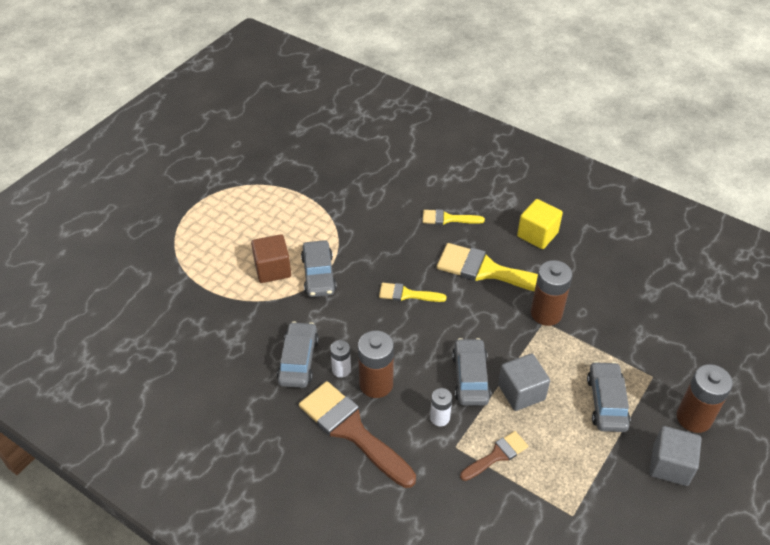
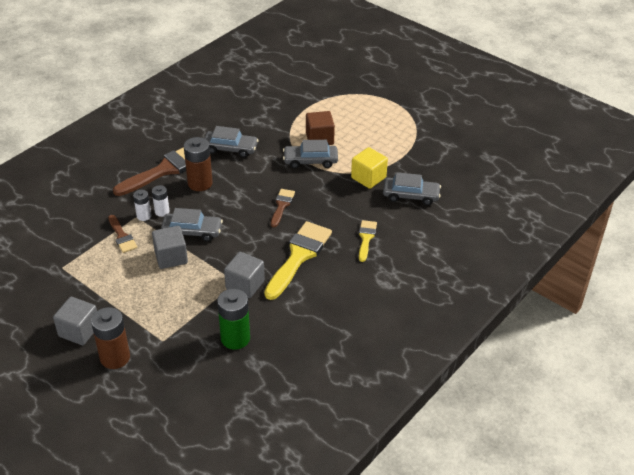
camera: 95 degrees right, 5 degrees down
(341, 370) = (217, 168): white battery -> white battery (144, 216)
(407, 294) = (282, 206): yellow brush -> brown brush
(537, 235) = (339, 295): yellow cube -> yellow cube (368, 178)
(546, 313) = (245, 285): brown battery -> grey cube
(606, 402) = (147, 305): grey car -> grey car (411, 195)
(625, 312) = (235, 338): none -> green battery

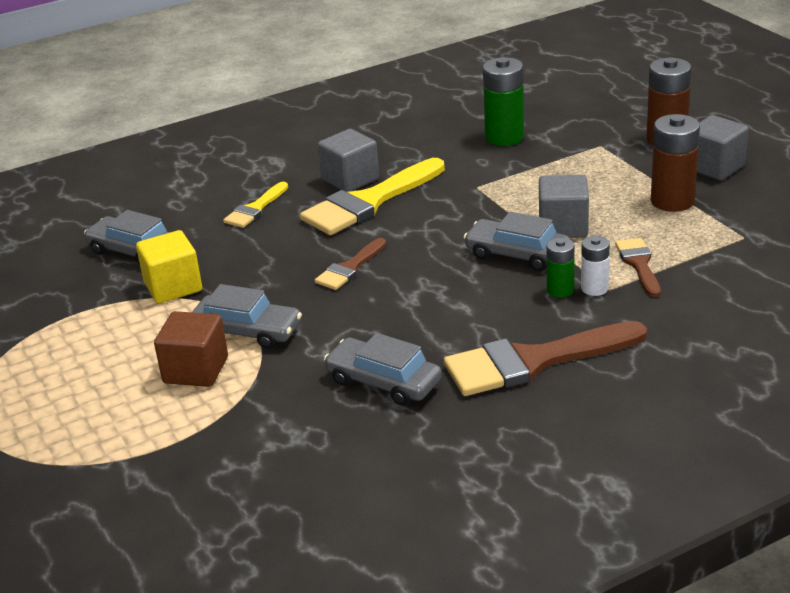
camera: 155 degrees left, 10 degrees down
(162, 212) = (560, 290): white battery -> green battery
(200, 183) = (474, 325): brown battery -> brown battery (672, 201)
(245, 285) = (465, 182): grey cube -> grey cube (350, 179)

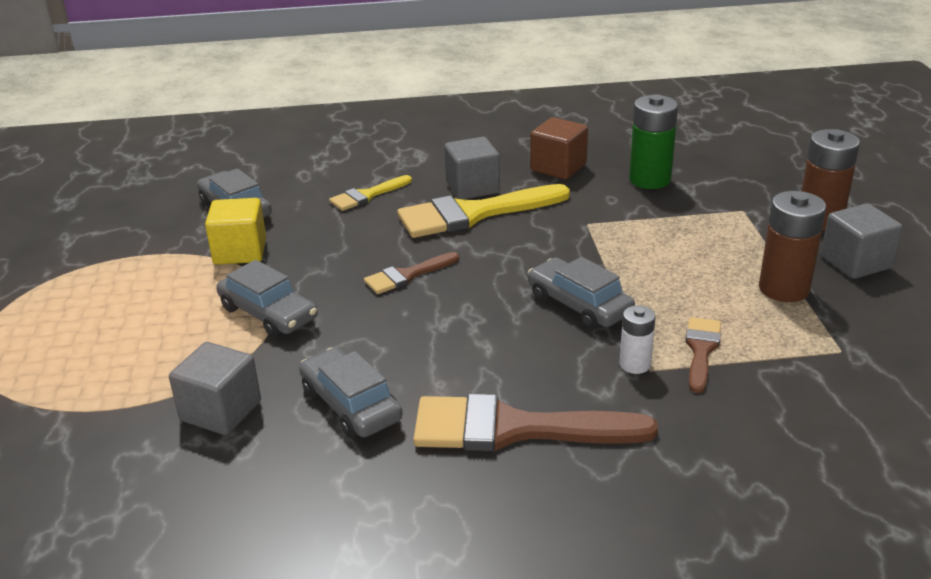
camera: 20 degrees right, 0 degrees up
(196, 370) = (194, 339): brown cube -> brown cube (558, 167)
(560, 290) = (597, 356): green battery -> none
(563, 226) = (647, 287): grey cube -> grey cube (221, 411)

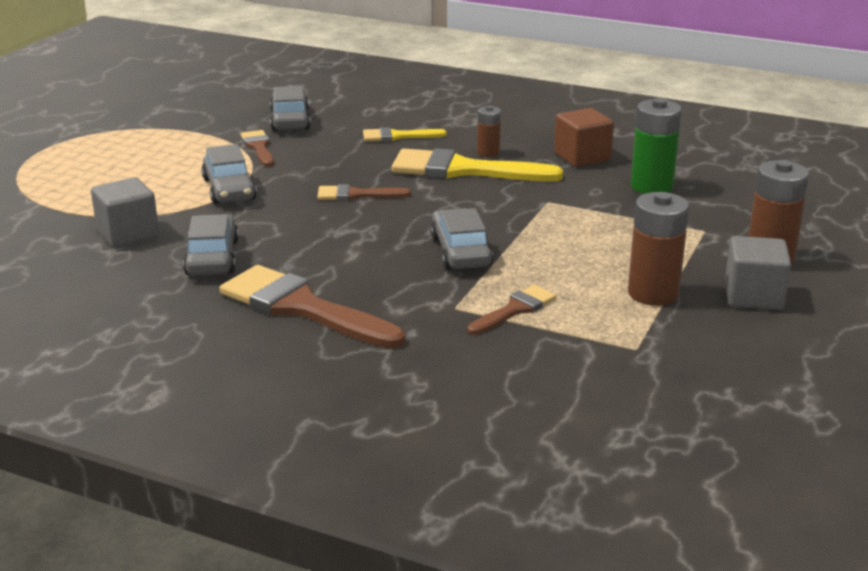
camera: 30 degrees right, 5 degrees down
(240, 252) = (259, 147): yellow cube -> brown brush
(472, 188) = (488, 152): grey cube -> brown battery
(635, 364) = (448, 301): white battery -> none

